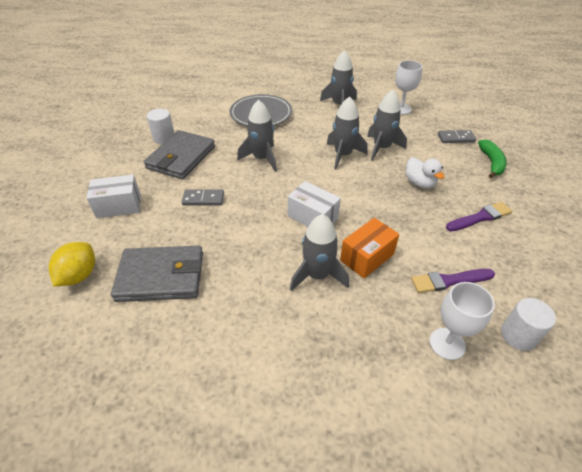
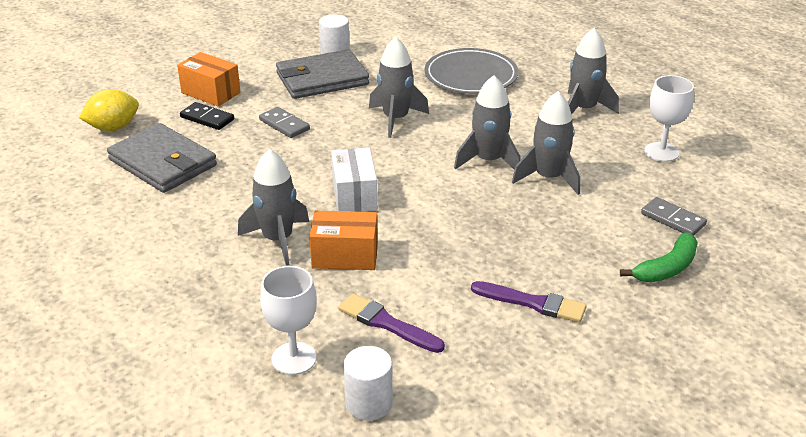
camera: 45 degrees right, 10 degrees down
(119, 206) = (211, 93): white box -> orange box
(144, 225) = (207, 118): none -> black domino
(420, 183) = (526, 233): white duck -> none

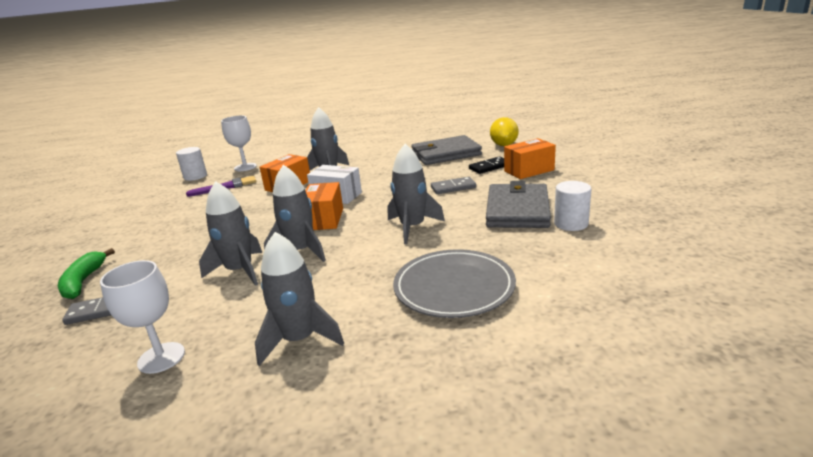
camera: 125 degrees right, 10 degrees down
(417, 177) = (324, 219): none -> orange box
(533, 303) = (162, 225): purple brush -> none

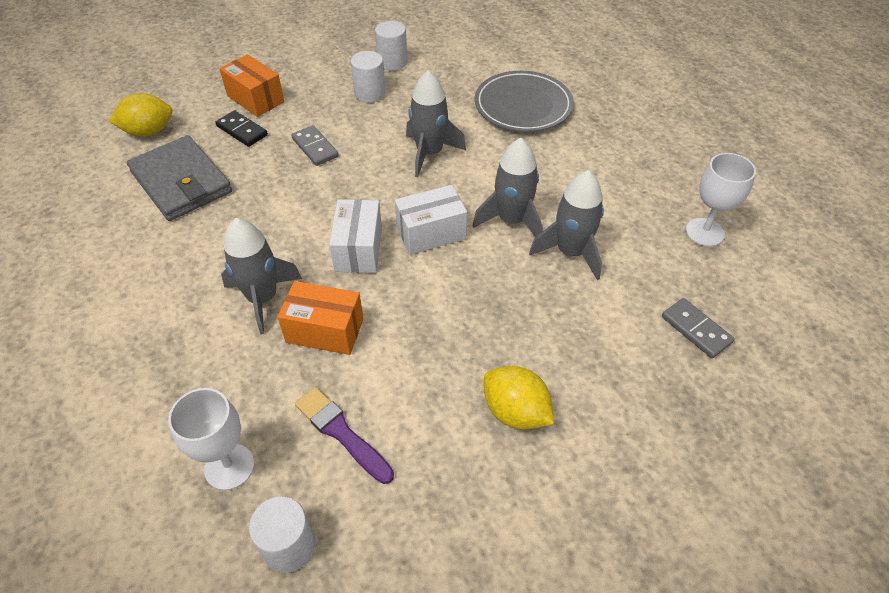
camera: 115 degrees left, 25 degrees up
(83, 281) = (672, 400): green banana -> none
(166, 228) = (515, 412): none -> yellow lemon
(299, 340) = (632, 163): grey rocket -> none
(324, 219) = (431, 233): orange box -> white box
(517, 210) = (370, 93): grey wallet -> white cylinder

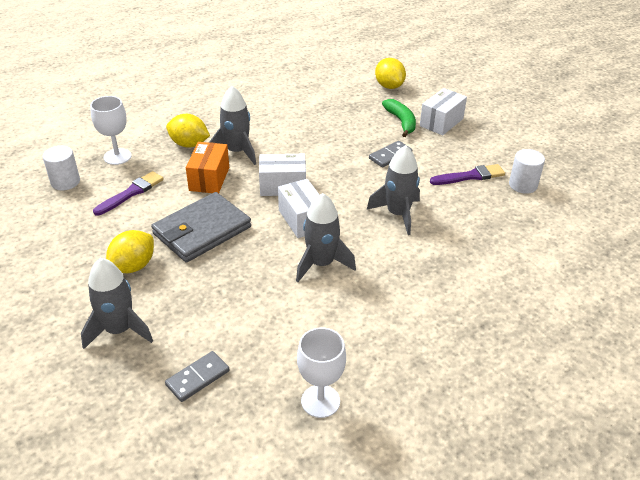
camera: 85 degrees right, 10 degrees down
(181, 182) = (340, 106): grey wallet -> grey wallet (202, 230)
(223, 360) = (189, 144): none -> yellow lemon
(242, 130) = (401, 122): black domino -> green banana
(255, 99) = (441, 122): orange box -> white box
(370, 93) = (470, 176): white cylinder -> purple brush
(523, 105) = (487, 271): grey plate -> none
(570, 252) = (286, 299): grey rocket -> grey rocket (119, 330)

